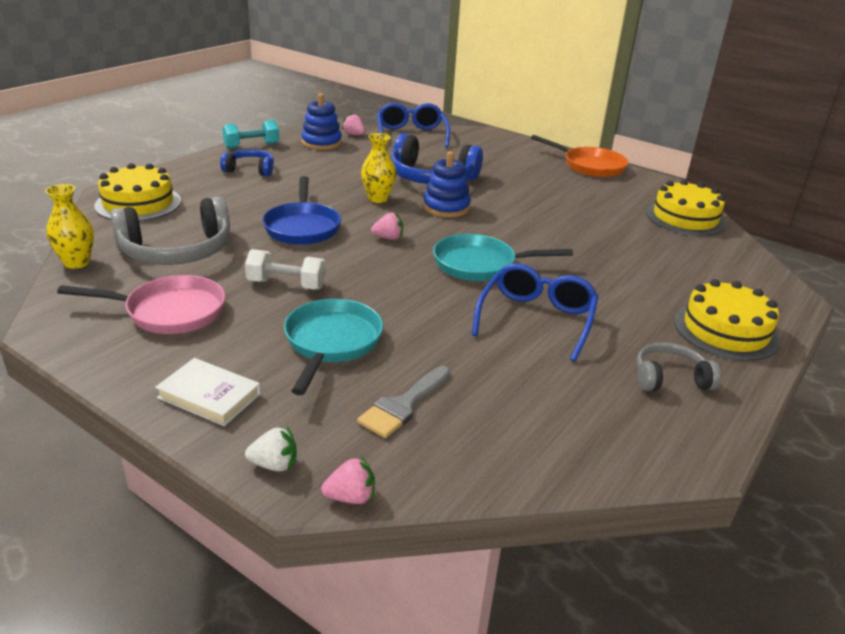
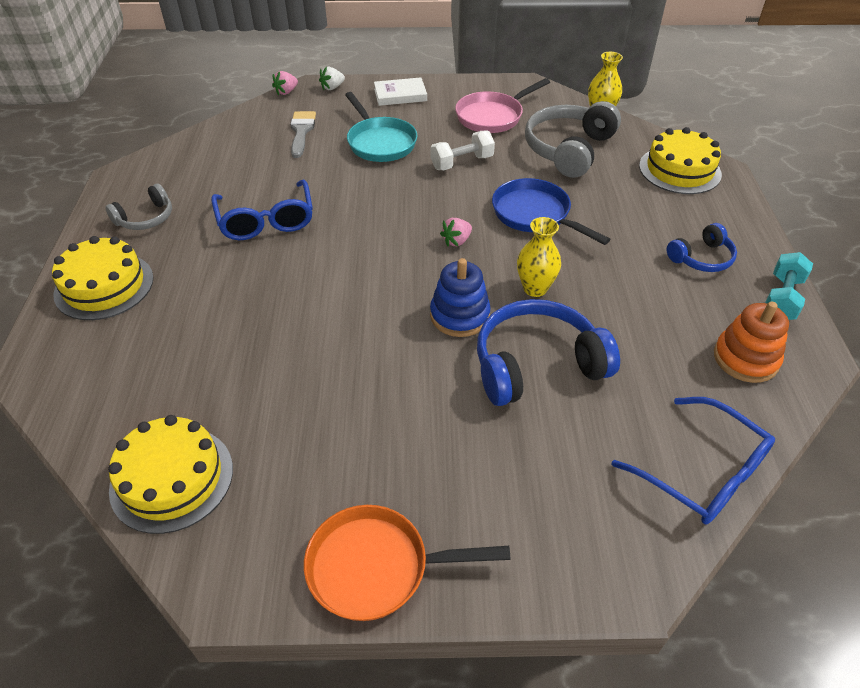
camera: 145 degrees right, 15 degrees up
(321, 143) = (745, 359): blue stacking toy -> orange stacking toy
(354, 135) = (754, 411): pink strawberry -> none
(480, 264) = (352, 252): turquoise pan -> none

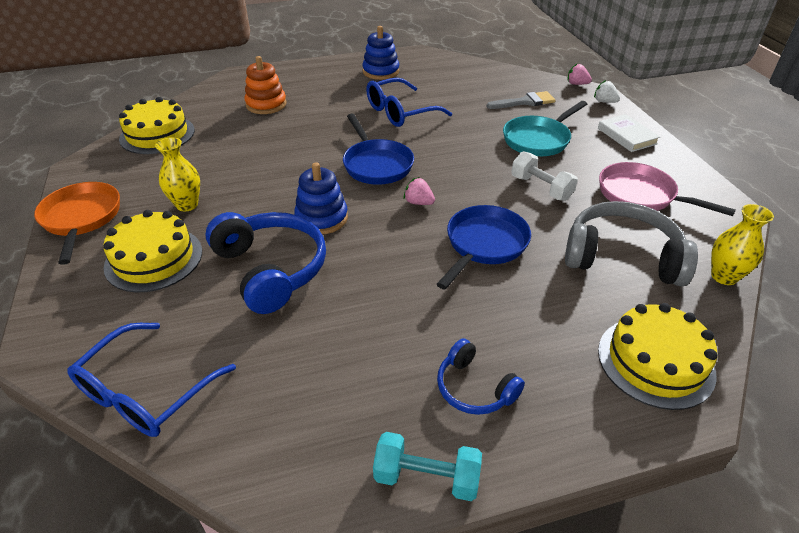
camera: 75 degrees right, 5 degrees down
(104, 286) = (310, 76): yellow cake -> yellow cake (154, 259)
(146, 218) = (381, 72): grey headphones -> blue stacking toy
(372, 259) = (376, 164): none -> blue pan
(535, 288) = (371, 257): yellow vase -> yellow vase (187, 205)
(745, 359) = (306, 432): orange stacking toy -> orange stacking toy (266, 104)

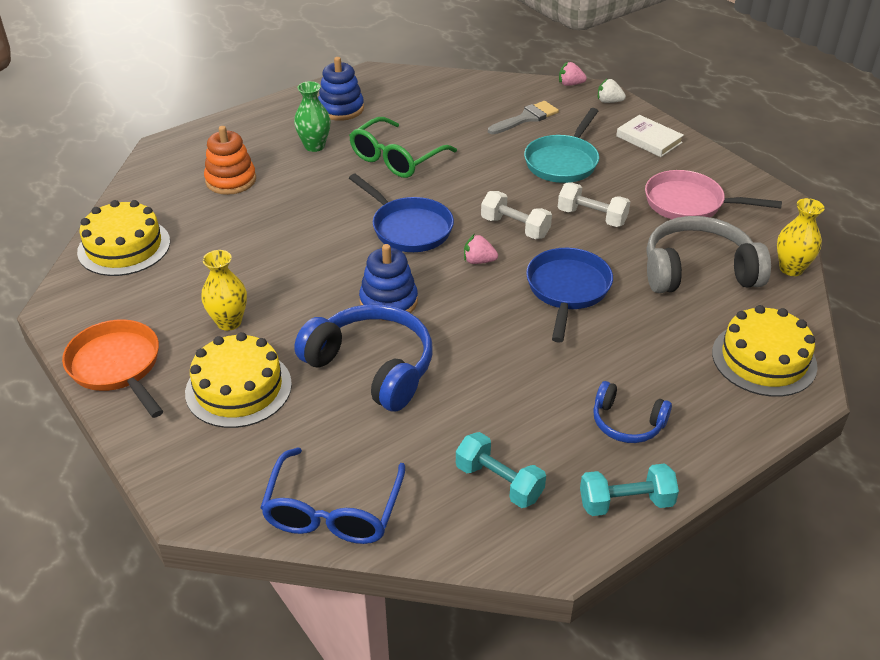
camera: 20 degrees left, 0 degrees up
(311, 412) = (499, 482): none -> turquoise dumbbell
(343, 93) = (314, 146): none -> green vase
(400, 112) = (396, 159): blue glasses -> green glasses
(466, 182) = (515, 227): none -> white dumbbell

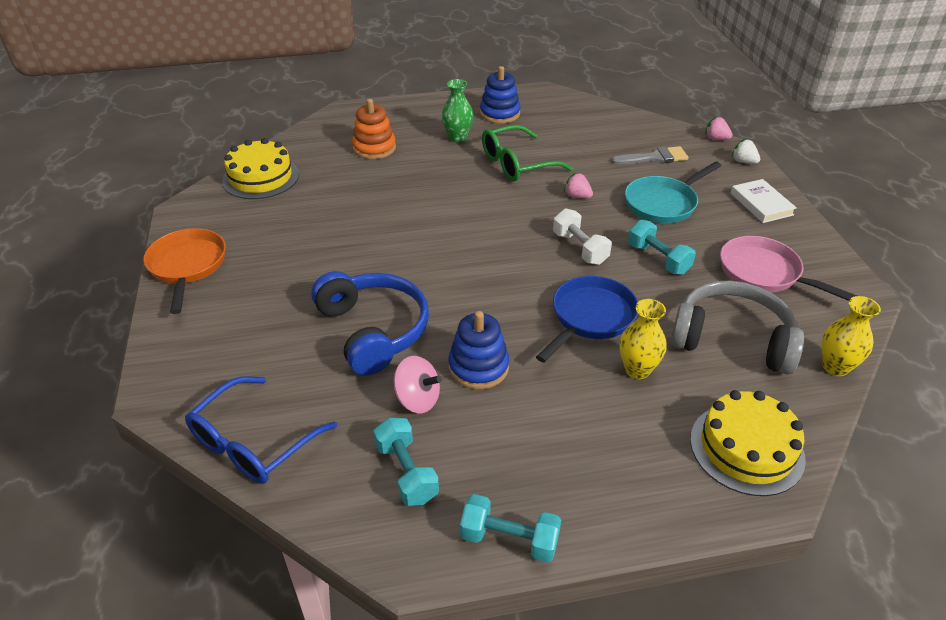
camera: 25 degrees right, 0 degrees up
(229, 322) = (291, 257): yellow vase -> yellow vase (637, 370)
(238, 388) = (259, 312): yellow cake -> none
(388, 302) = (426, 279): blue stacking toy -> blue stacking toy (478, 367)
(408, 228) = (486, 223): blue pan -> none
(462, 416) = (417, 399): none -> pink spinning top
(478, 261) = (527, 268): pink strawberry -> pink strawberry (577, 196)
(592, 217) = (658, 259): white dumbbell -> turquoise dumbbell
(627, 423) = (563, 461): blue headphones -> none

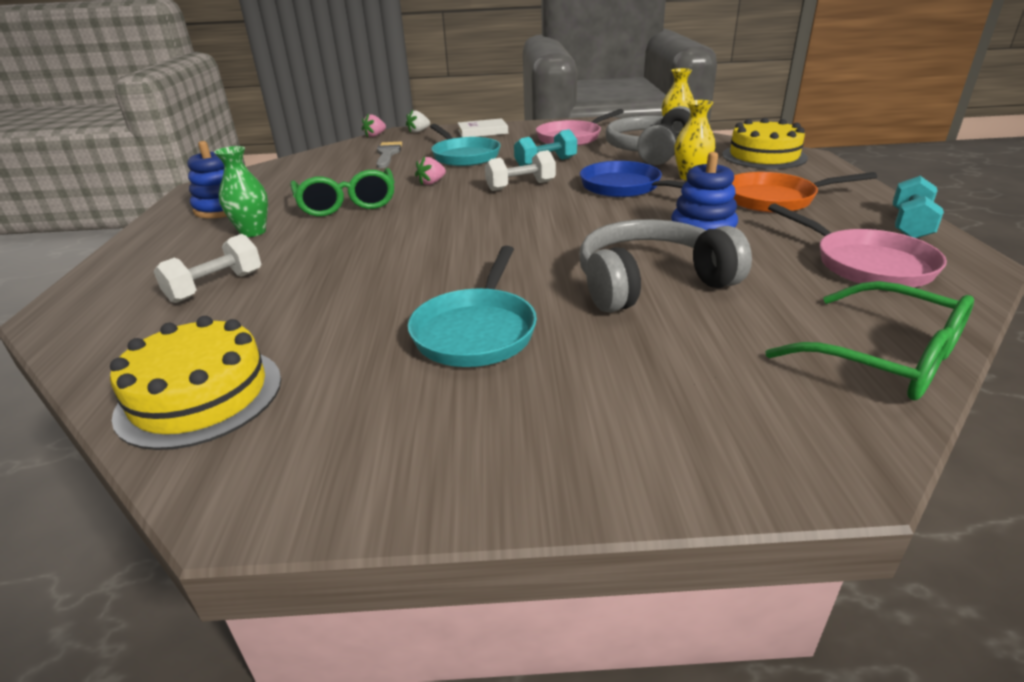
camera: 80 degrees left, 10 degrees down
(187, 266) = (466, 470): orange pan -> orange pan (774, 199)
(253, 443) = (886, 359): blue glasses -> green glasses
(311, 254) = (476, 331): none -> turquoise pan
(373, 330) = (650, 283): blue headphones -> grey headphones
(374, 148) = (216, 286): orange stacking toy -> white dumbbell
(406, 472) = (866, 264): turquoise dumbbell -> pink pan
(417, 399) = (760, 259): pink spinning top -> none

